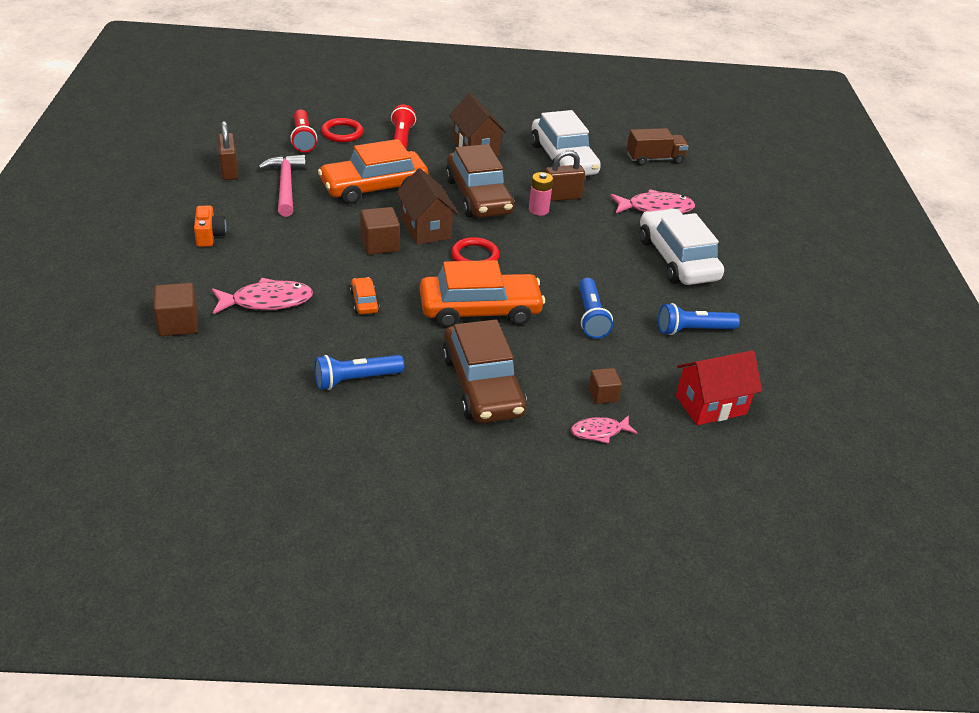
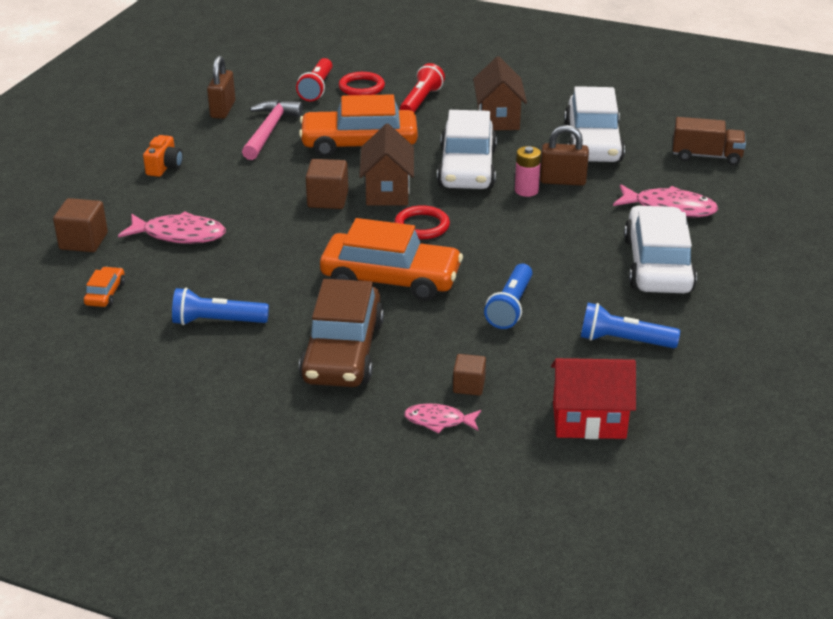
camera: 25 degrees right, 5 degrees down
(364, 301) = (275, 251): orange car -> orange car (105, 294)
(478, 196) = (467, 168): brown car -> white car

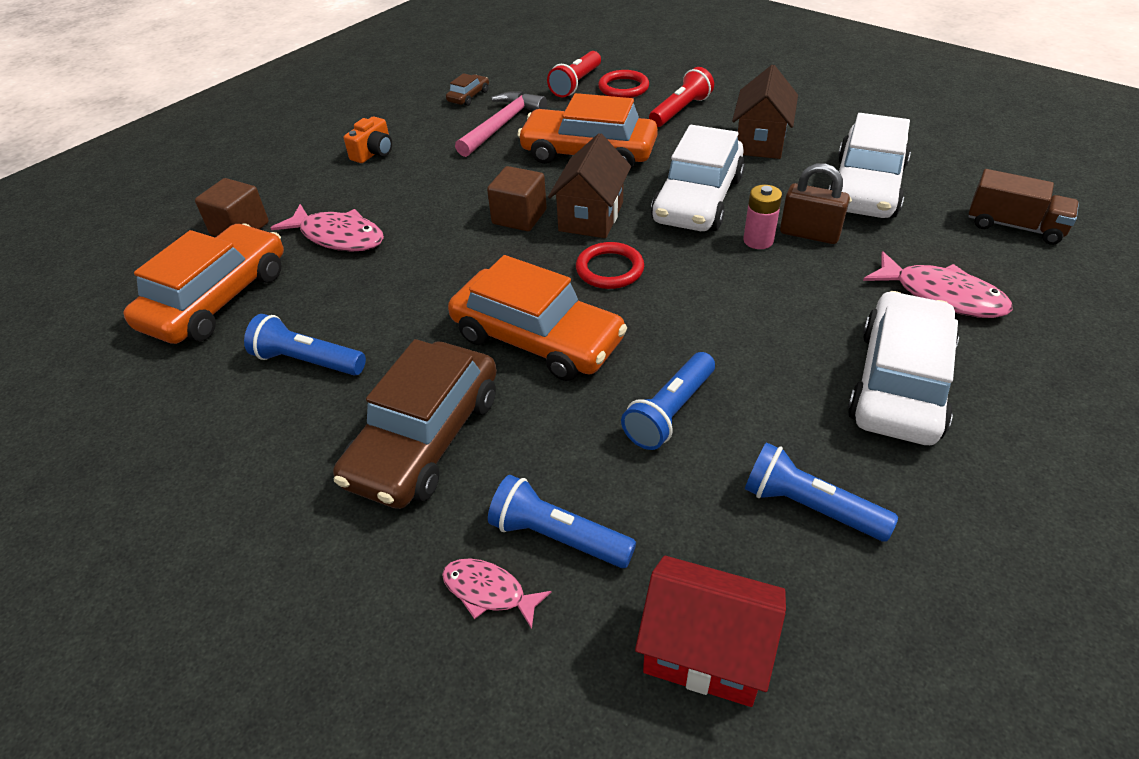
camera: 20 degrees right, 10 degrees up
(105, 294) = (217, 299): orange car -> orange car, size x2.33
(223, 110) = (468, 96): brown padlock -> brown car
(469, 386) = (558, 536): brown cube -> blue flashlight

